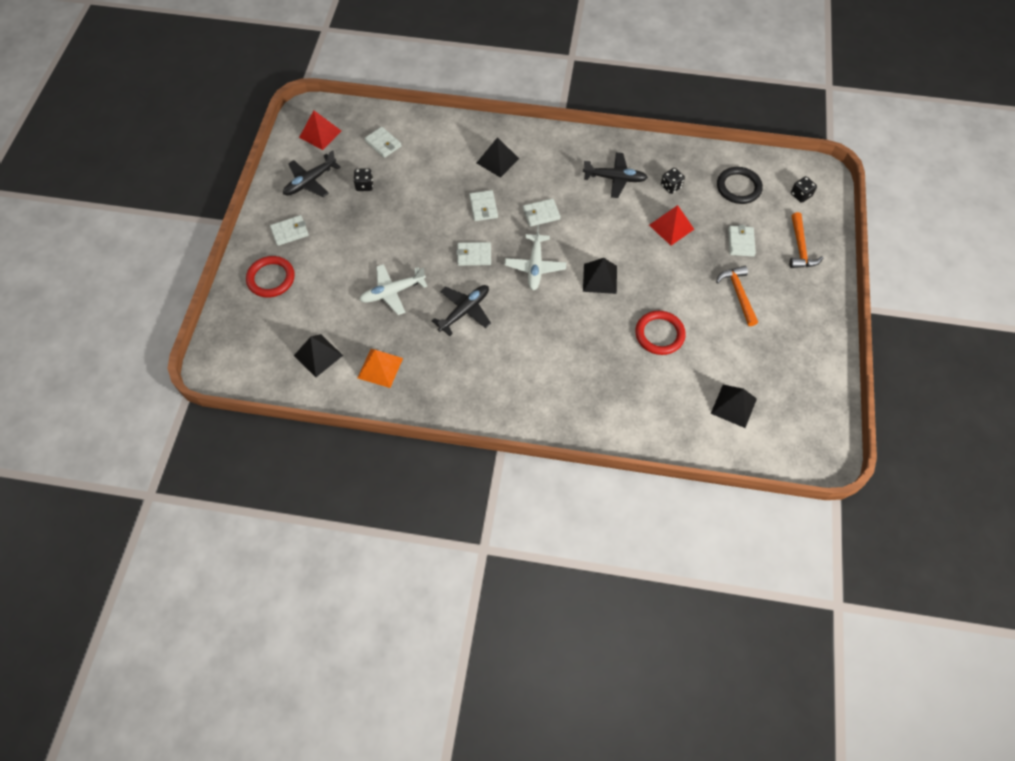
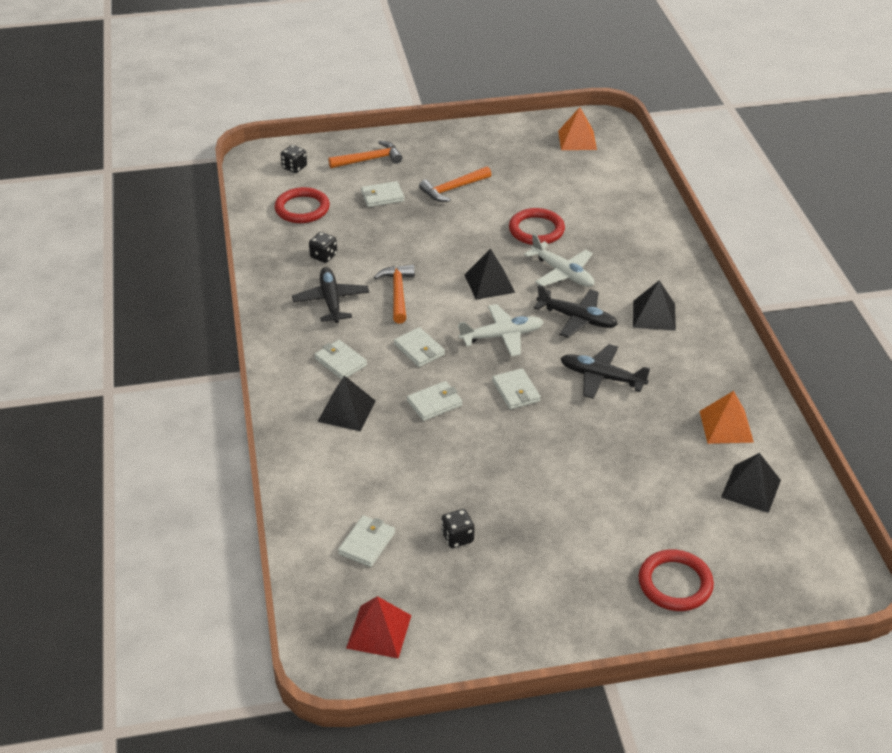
camera: 110 degrees left, 20 degrees down
(290, 232) = (586, 594): white wallet -> white wallet (340, 362)
(310, 181) = (481, 606): black plane -> black plane (577, 318)
(393, 292) = (616, 449): white plane -> white plane (562, 273)
(609, 219) = (397, 293): none -> orange hammer
(671, 227) = (386, 246): red pyramid -> none
(733, 406) = (587, 174): black pyramid -> black pyramid (654, 315)
(738, 187) = (302, 209): black ring -> red ring
(795, 420) = (577, 140): none -> orange pyramid

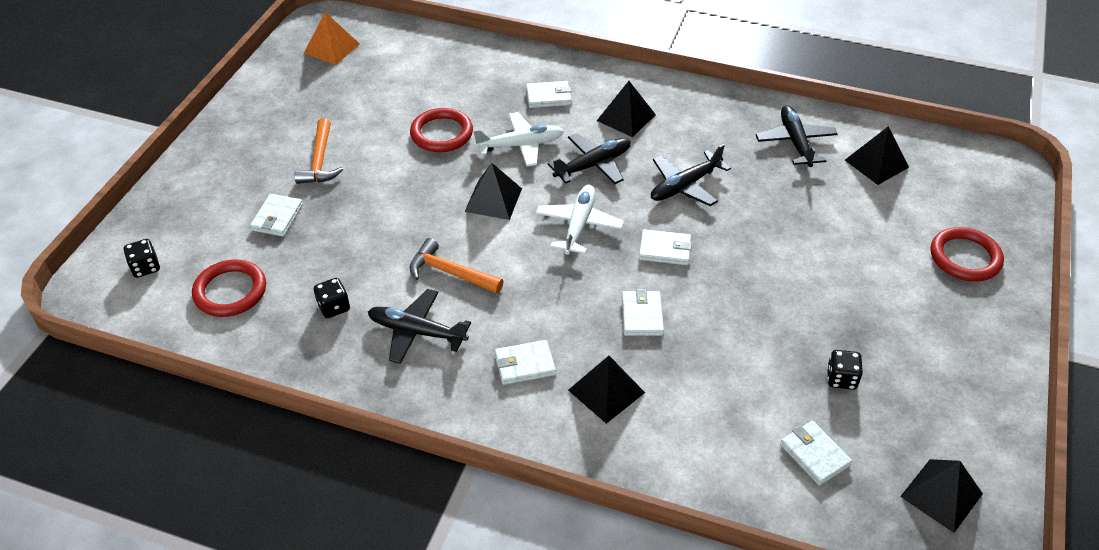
camera: 60 degrees left, 5 degrees up
(369, 160) = (201, 201): orange hammer -> none
(379, 631) = (941, 495): red pyramid -> black pyramid
(419, 349) = (552, 293): white wallet -> white wallet (548, 97)
(726, 426) = (795, 142): orange pyramid -> black plane

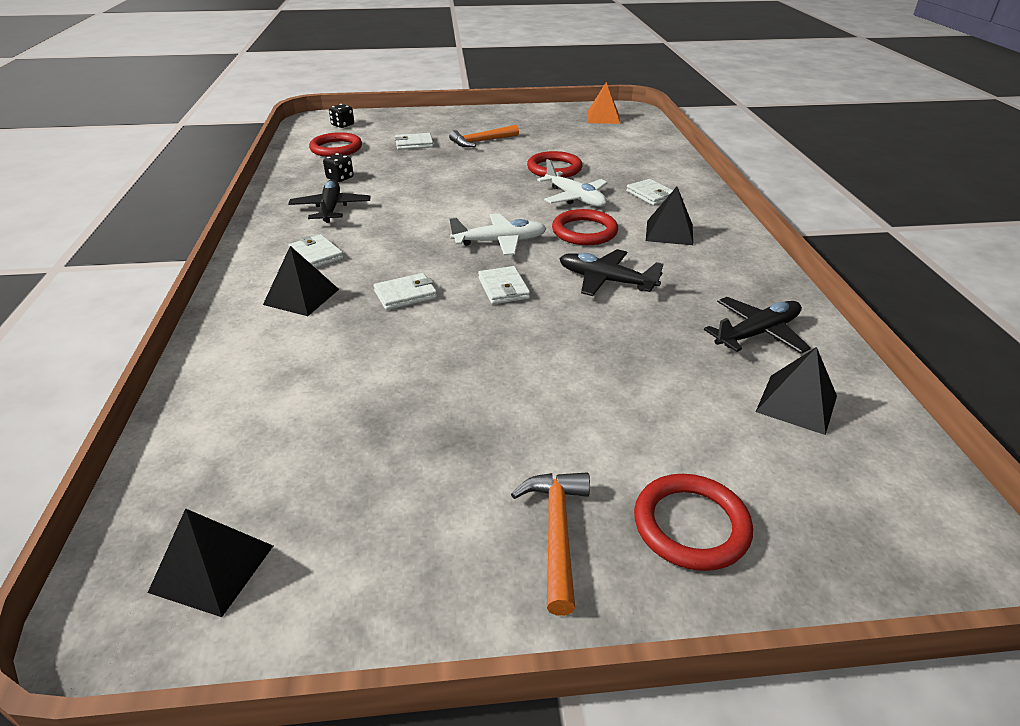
camera: 65 degrees right, 10 degrees down
(450, 273) = (401, 206): orange hammer -> orange hammer (556, 532)
(493, 200) = (497, 202): black pyramid -> none
(593, 165) = (584, 231): black plane -> red ring
(814, 455) = (255, 439): white wallet -> none
(841, 379) = (382, 440): black dice -> none

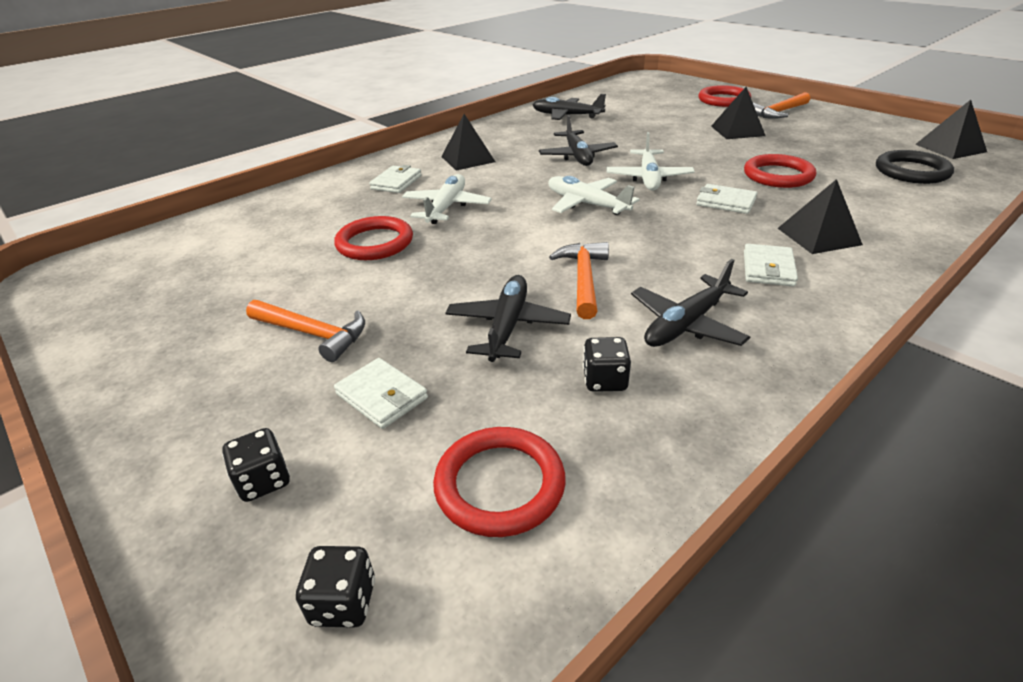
camera: 125 degrees left, 0 degrees up
(255, 450) = (911, 171): none -> black ring
(407, 124) = (264, 481): none -> black dice
(411, 174) = (507, 326): none -> black plane
(413, 203) = (583, 279): none -> orange hammer
(503, 288) = (648, 178): white wallet -> white plane
(584, 231) = (513, 183): red ring -> red ring (778, 175)
(603, 118) = (117, 281): orange pyramid -> none
(796, 403) = (613, 101): black pyramid -> black pyramid (737, 131)

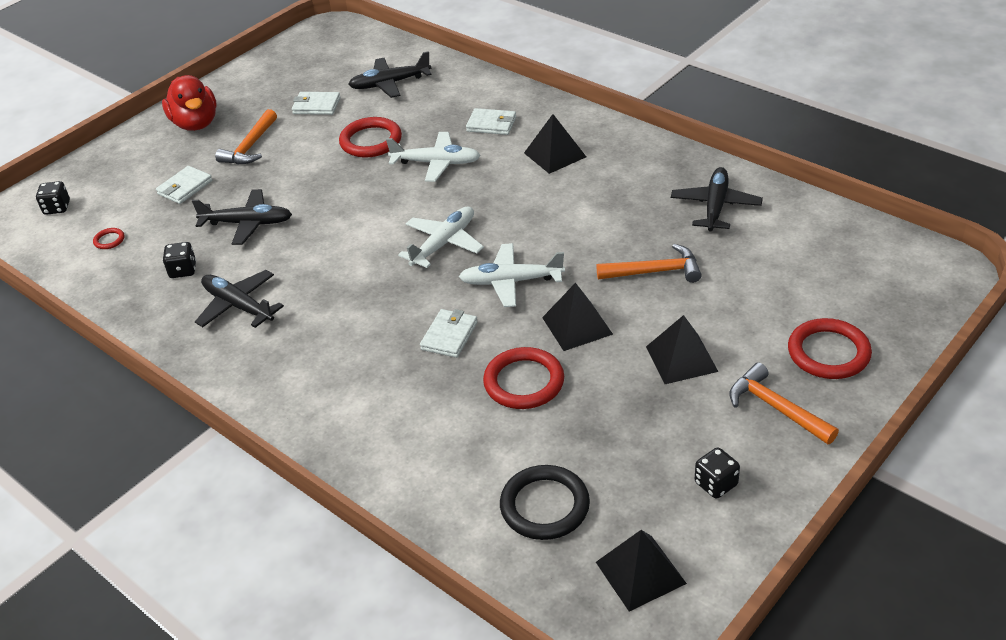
camera: 85 degrees right, 5 degrees up
(189, 398) = (196, 123): none -> red duck
(264, 481) = (129, 167): black dice -> black dice (716, 484)
(500, 484) = (109, 240): red ring -> red ring, size x0.46
(577, 156) = (572, 227): black plane -> black plane (390, 83)
(583, 279) = (305, 252): orange hammer -> orange hammer (655, 271)
(768, 268) = (313, 354): white wallet -> white wallet (316, 106)
(818, 236) = (371, 394): black pyramid -> black pyramid (577, 325)

